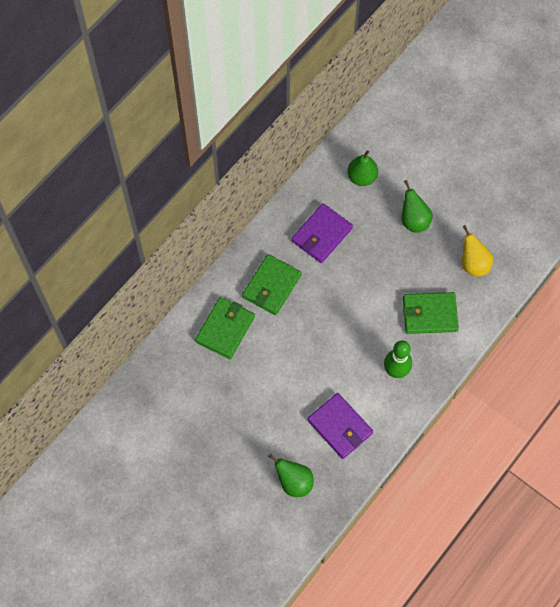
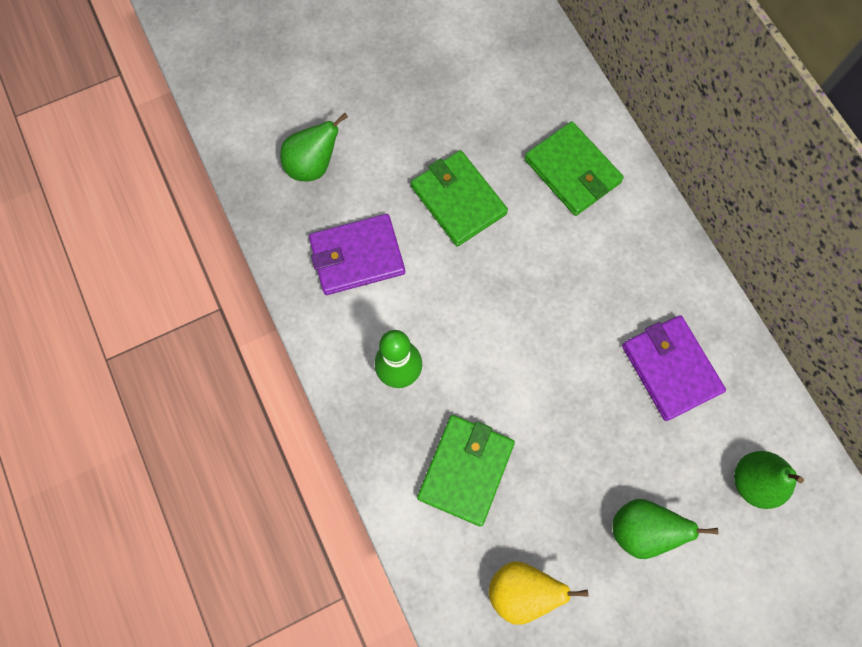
camera: 115 degrees right, 5 degrees up
(271, 286) = (613, 259): green wallet -> green wallet (458, 200)

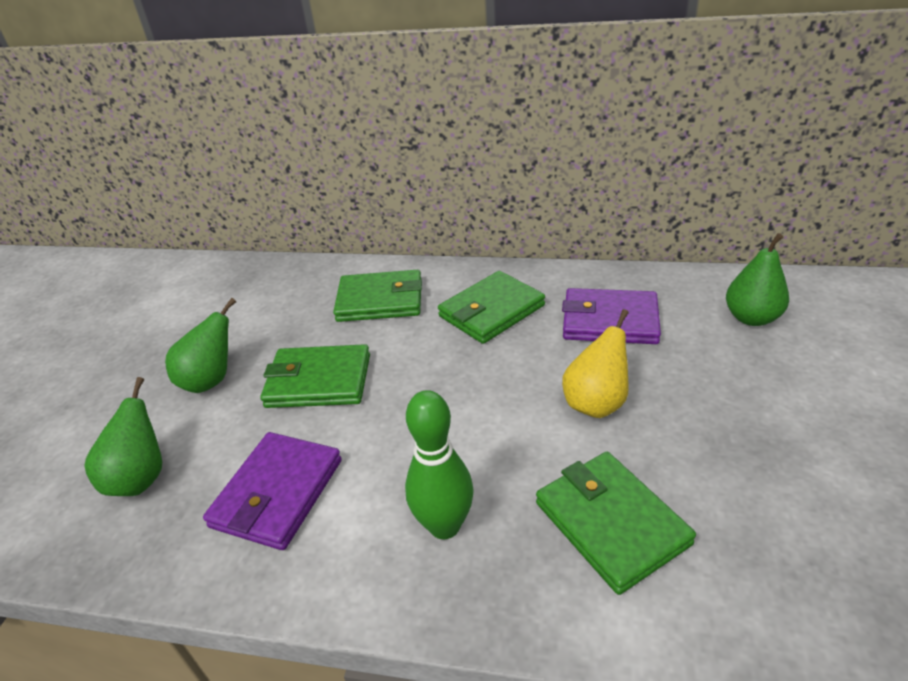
camera: 50 degrees left, 35 degrees down
(521, 590) = (800, 546): yellow pear -> yellow pear (596, 403)
(619, 268) = (491, 311): none -> green wallet
(641, 529) = (765, 408): green pear -> green pear (211, 380)

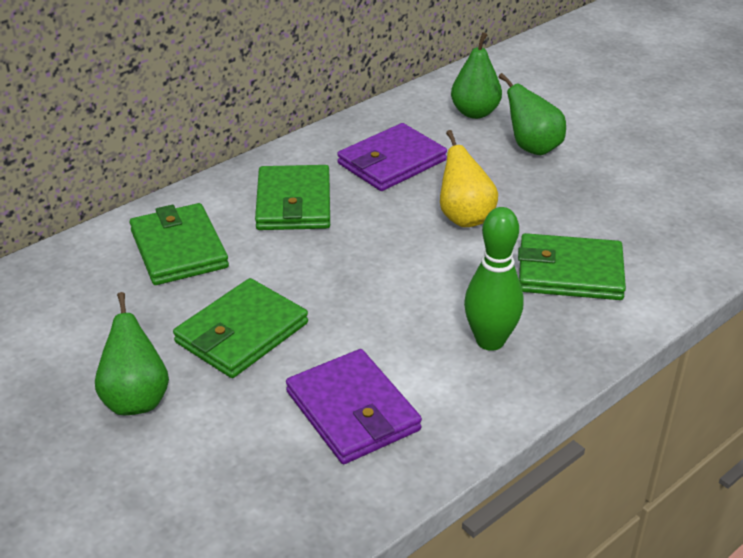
camera: 55 degrees left, 0 degrees up
(141, 478) = (221, 491): green pear -> green pear (532, 148)
(380, 300) = (179, 249): green wallet -> green wallet turned 60 degrees counterclockwise

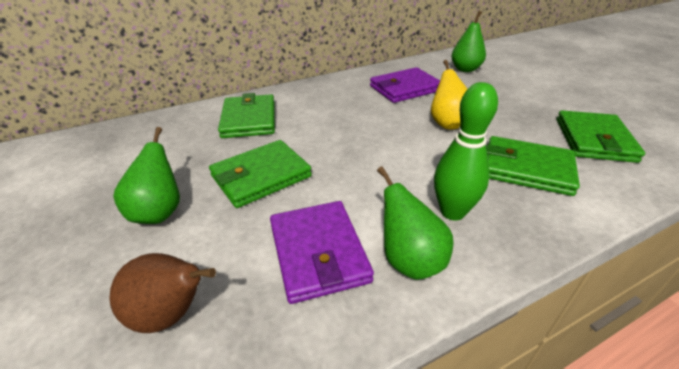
camera: 15 degrees right, 0 degrees up
(224, 496) = (172, 314): none -> brown pear
(293, 203) = (333, 103): green wallet -> green wallet (594, 140)
(532, 148) = (502, 90): green pear -> green pear (409, 260)

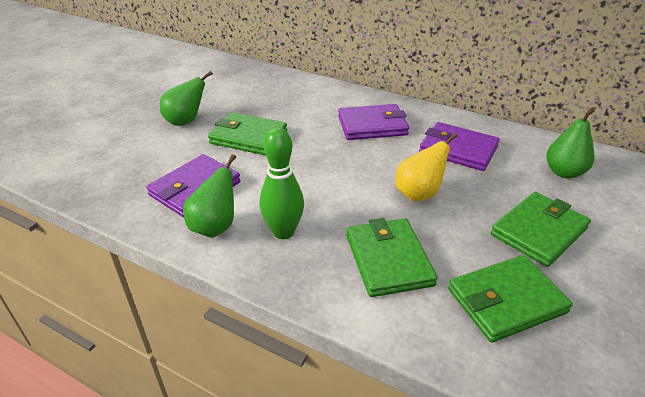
camera: 55 degrees right, 0 degrees up
(172, 314) = (120, 163): brown pear -> none
(249, 119) = (310, 102): green wallet -> green wallet (539, 232)
(330, 106) = (372, 126): none -> purple wallet

